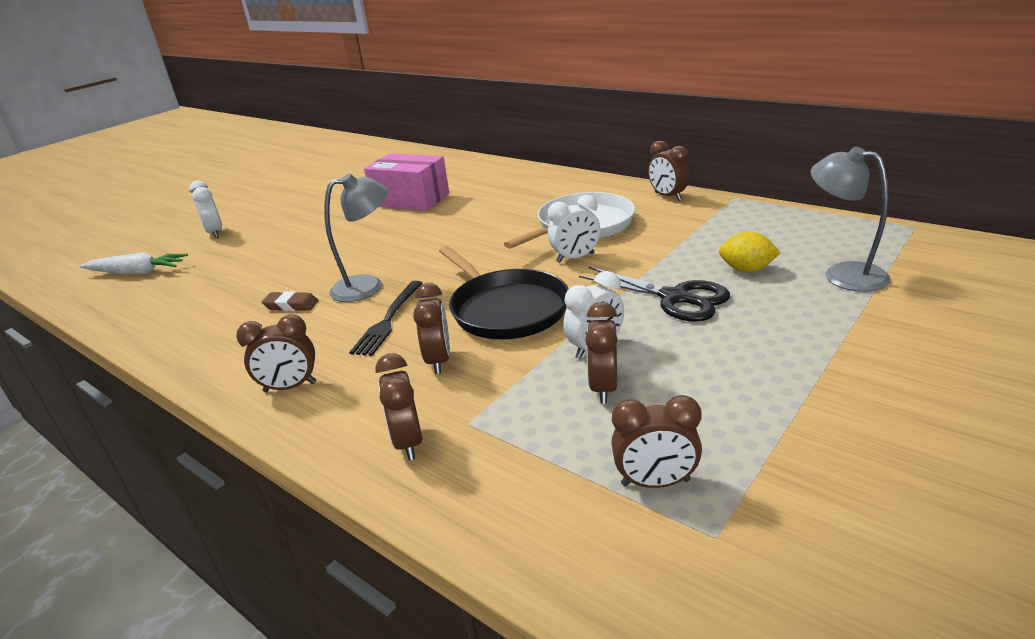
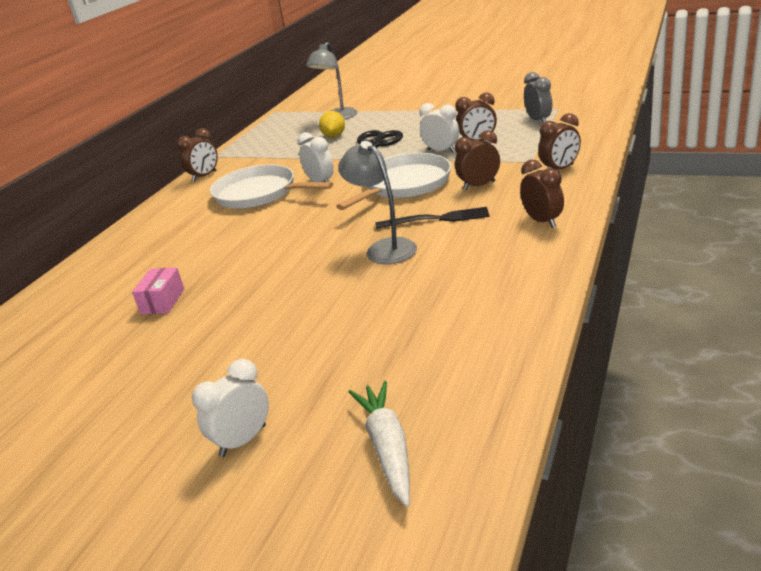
camera: 105 degrees left, 0 degrees up
(291, 305) = (431, 272): brown eraser -> none
(411, 200) = (162, 301): pink box -> pink box, size x0.52
(506, 309) = (404, 184): black pan -> white pan
(655, 482) = (538, 120): brown clock -> grey clock

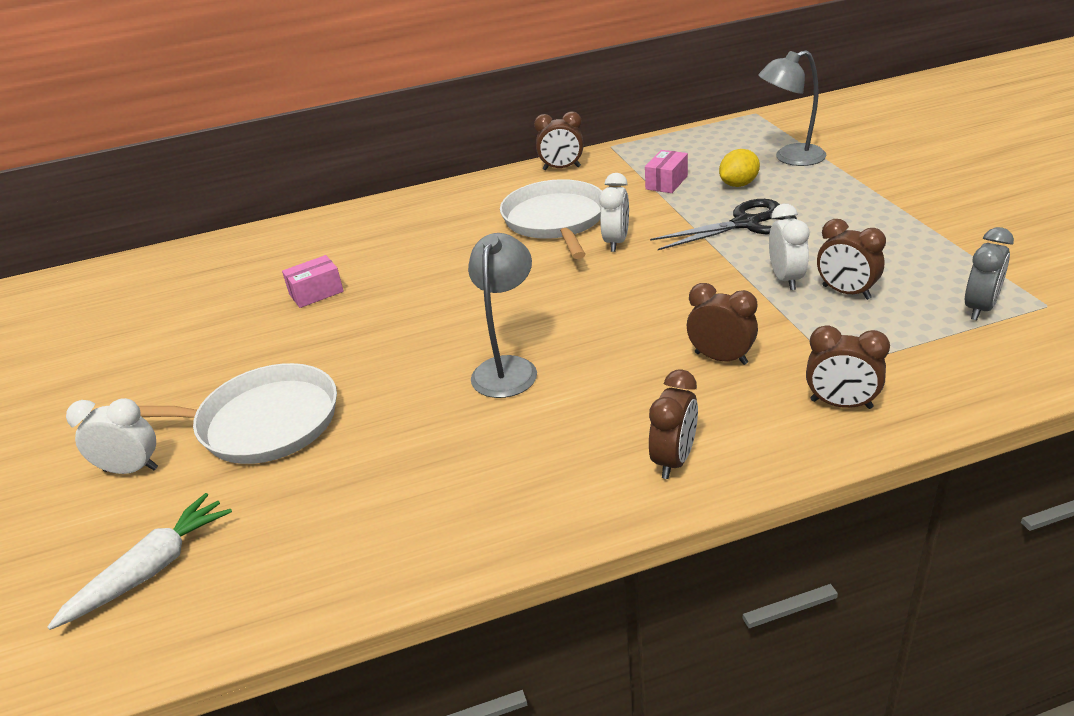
camera: 50 degrees right, 5 degrees up
(290, 152) = (666, 182): none -> pink box
(404, 184) = (667, 300): white pan -> white pan (261, 423)
(437, 219) = (605, 370): black fork -> none

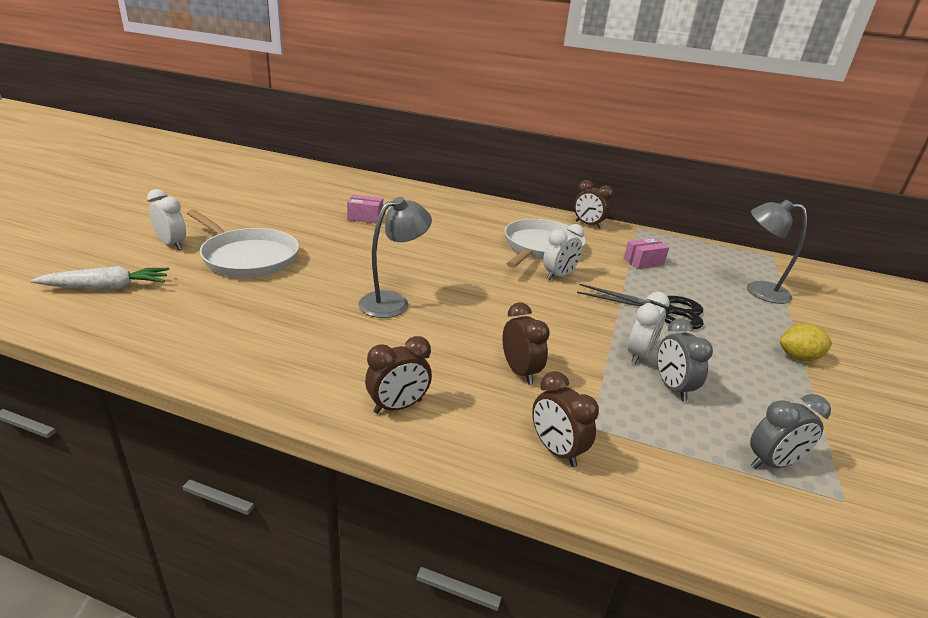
camera: 30 degrees right, 5 degrees down
(738, 184) = (693, 286): yellow lemon -> yellow lemon (798, 357)
(846, 292) = (672, 388): brown clock -> grey clock

